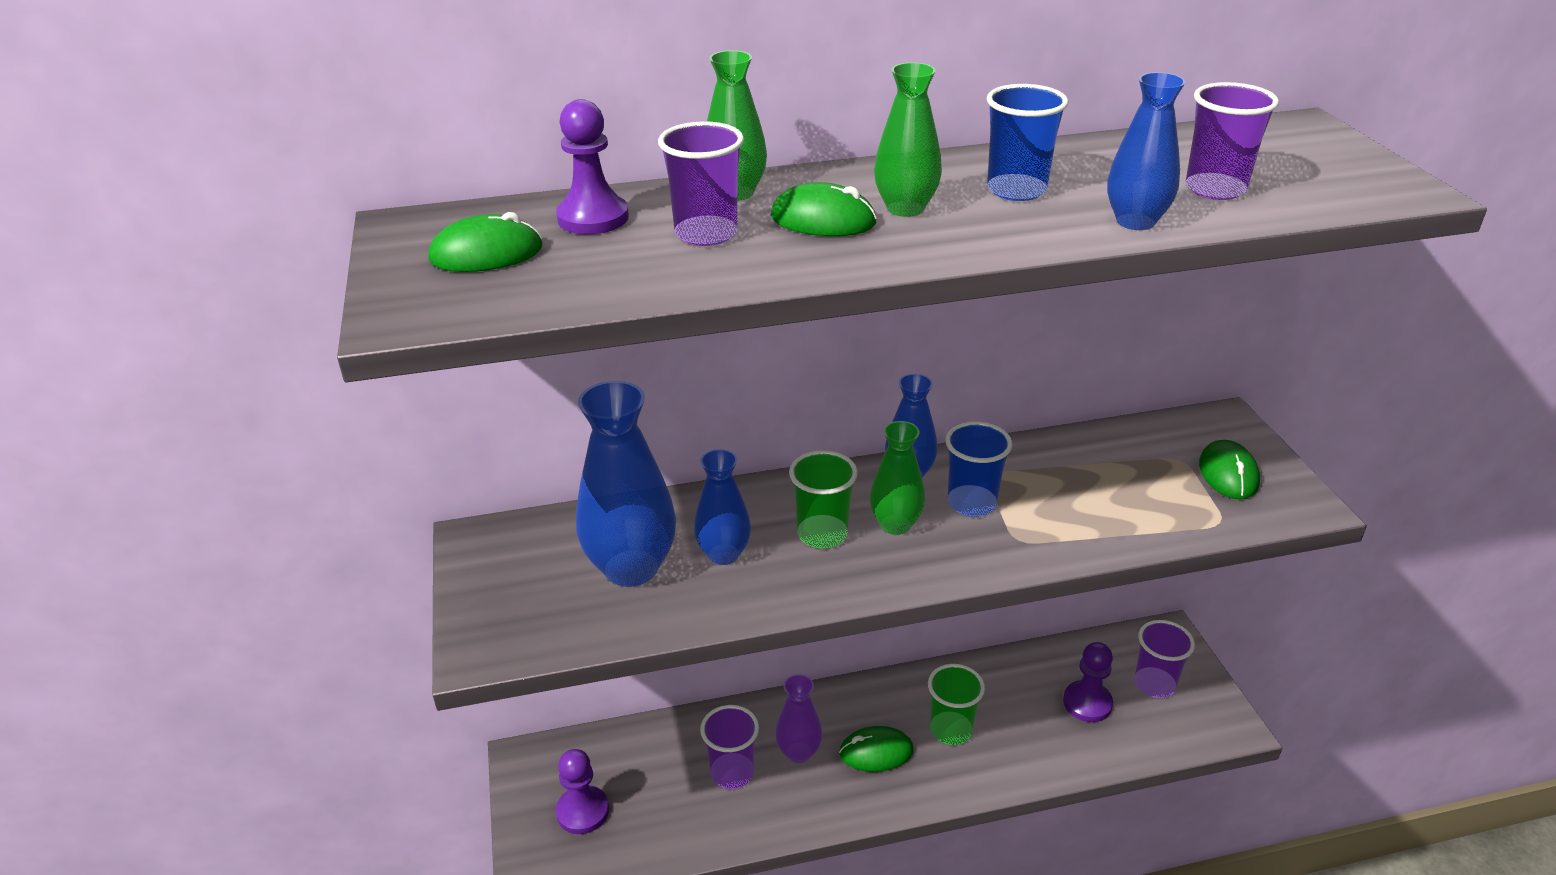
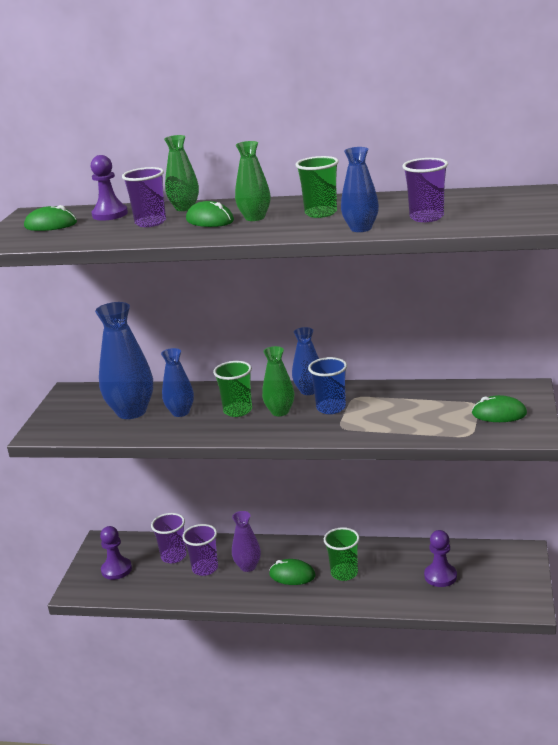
camera: 25 degrees right, 10 degrees down
(1016, 190) = (321, 213): blue cup -> green cup
(1154, 684) = (493, 575): purple cup -> purple cup (173, 556)
(1228, 474) = (499, 413): green mouse -> green mouse turned 75 degrees clockwise

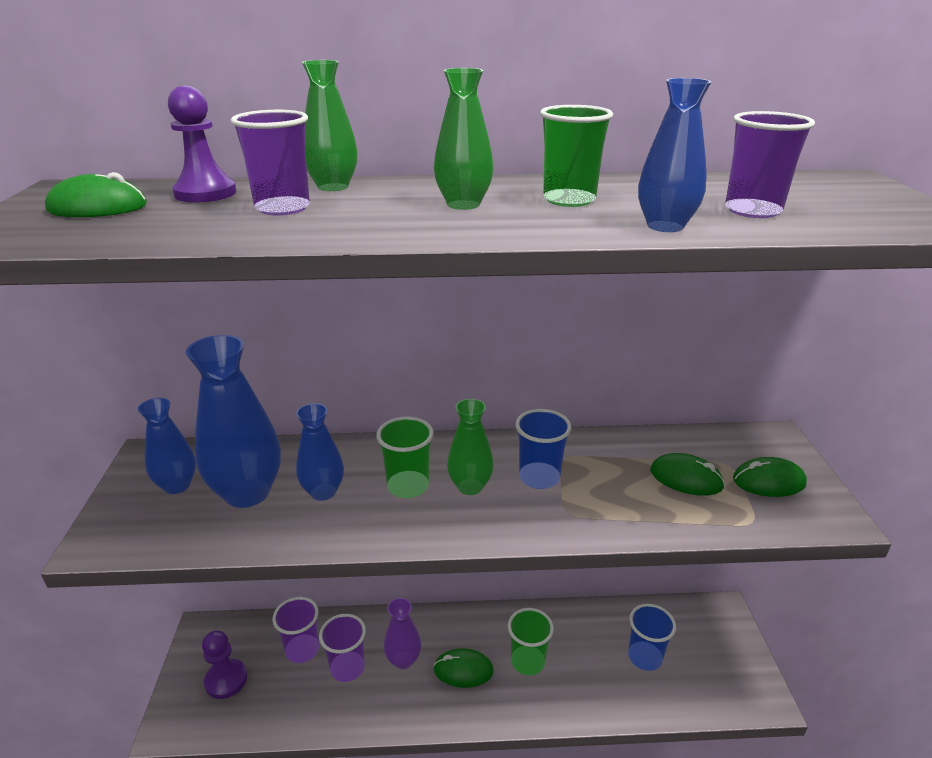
camera: 15 degrees left, 5 degrees up
(210, 220) = (387, 207): green mouse -> green mouse (686, 478)
(309, 391) = (497, 448): blue vase -> blue vase (177, 485)
(440, 576) = (644, 657): purple pawn -> blue cup

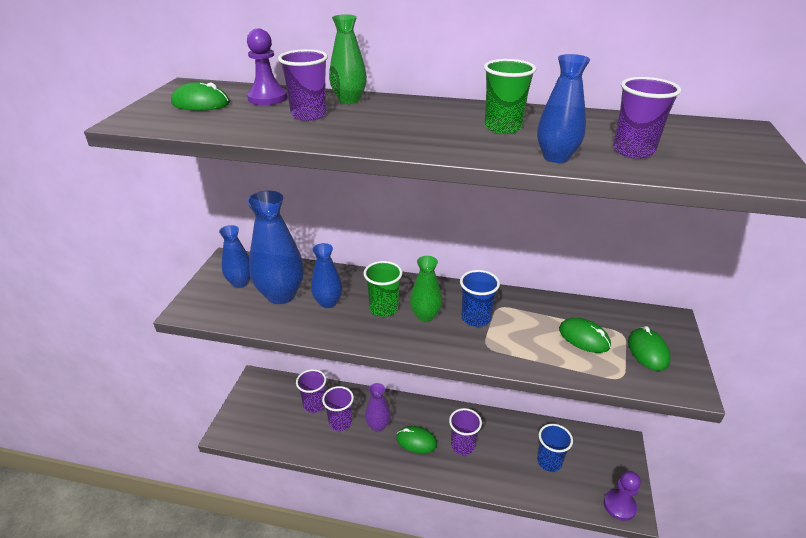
camera: 15 degrees right, 5 degrees up
(226, 680) = (263, 413): purple pawn -> purple pawn (619, 505)
(463, 204) = (427, 124): green vase -> none
(527, 661) = (462, 445): green cup -> purple cup
(768, 481) = (648, 351): green mouse -> green mouse turned 75 degrees clockwise

